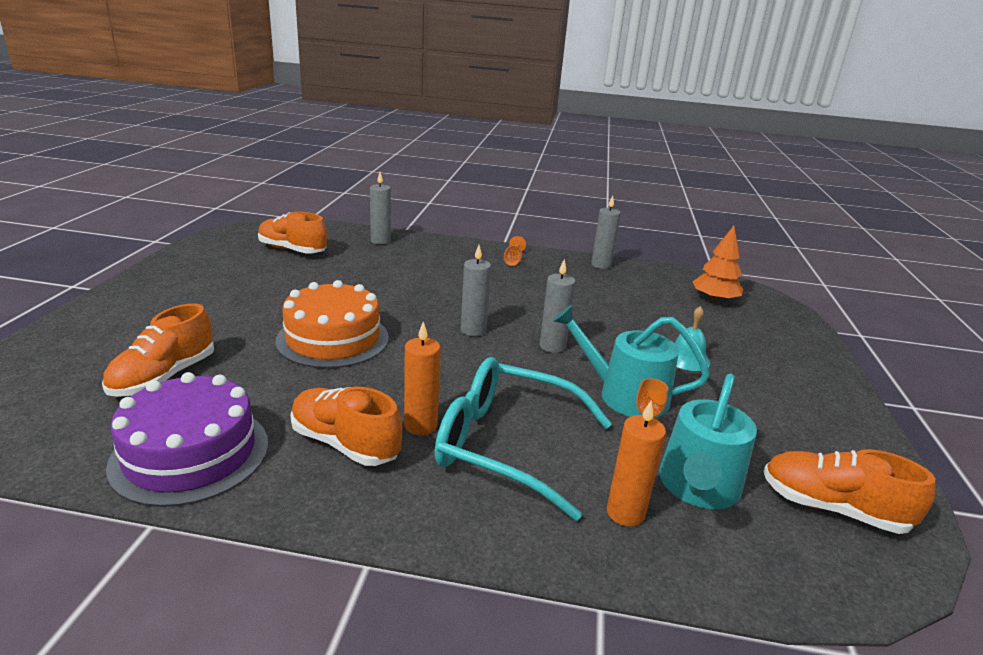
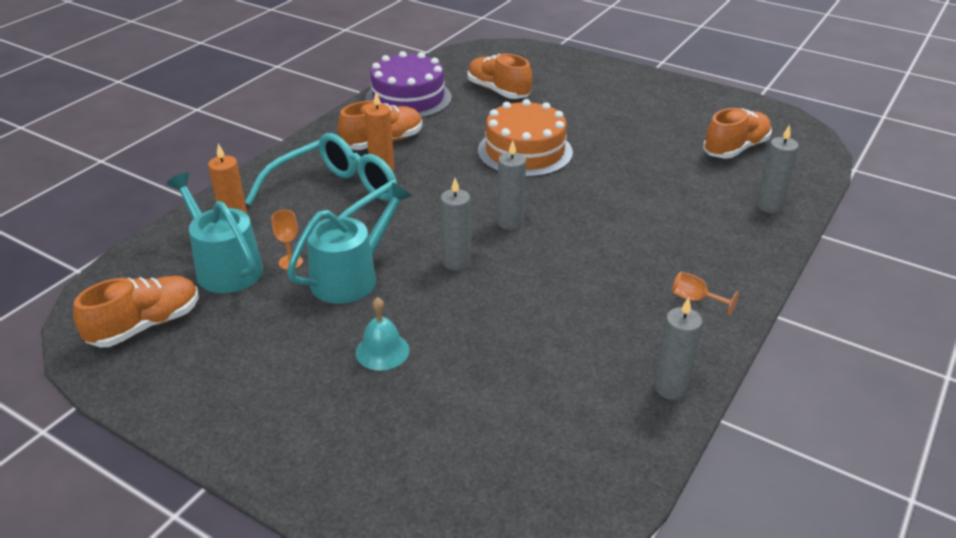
camera: 115 degrees right, 10 degrees up
(714, 300) = (513, 468): orange tree -> none

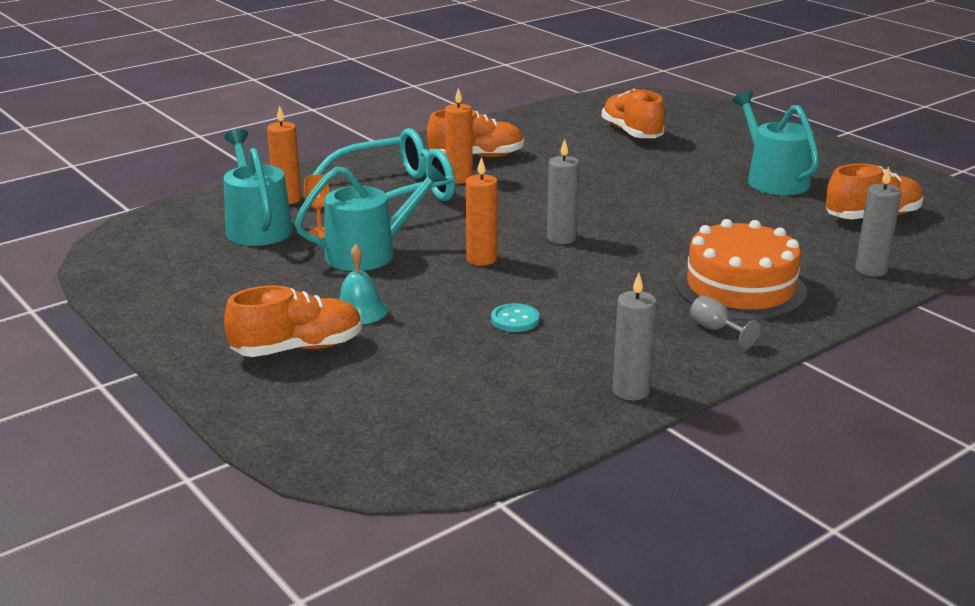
camera: 20 degrees right, 10 degrees down
(146, 325) = (160, 255): orange shoe -> orange shoe (298, 348)
(408, 98) = (529, 126): purple cake -> none
(456, 262) = (481, 259): grey candle -> orange candle
(525, 151) = (622, 185): orange cake -> orange cake (740, 288)
(527, 328) = (515, 320): none -> turquoise button
(639, 123) = (773, 180): none -> turquoise watering can
(695, 300) = (716, 330): orange goblet -> grey goblet

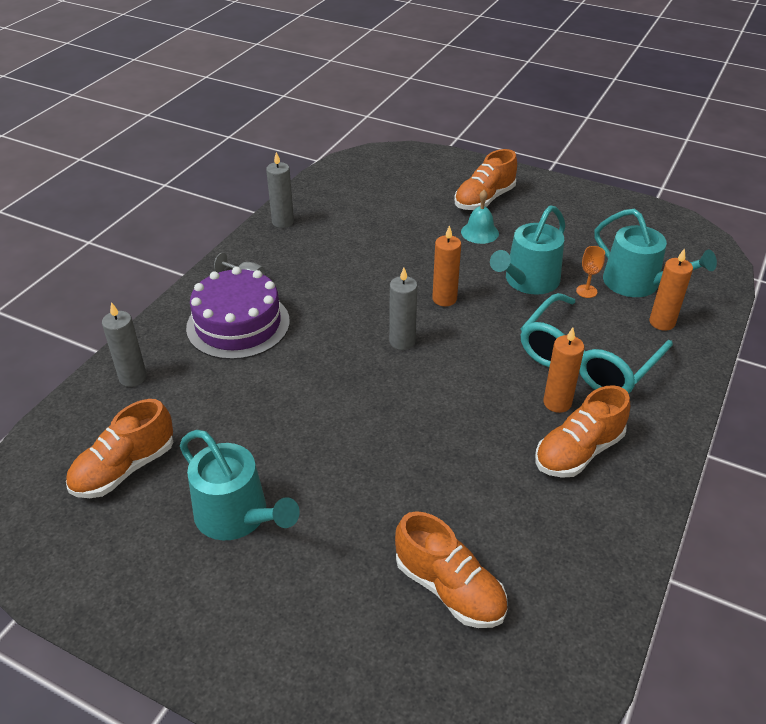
camera: 155 degrees right, 15 degrees up
(515, 320) = (379, 251): turquoise button -> none
(740, 288) = (238, 324): orange cake -> purple cake

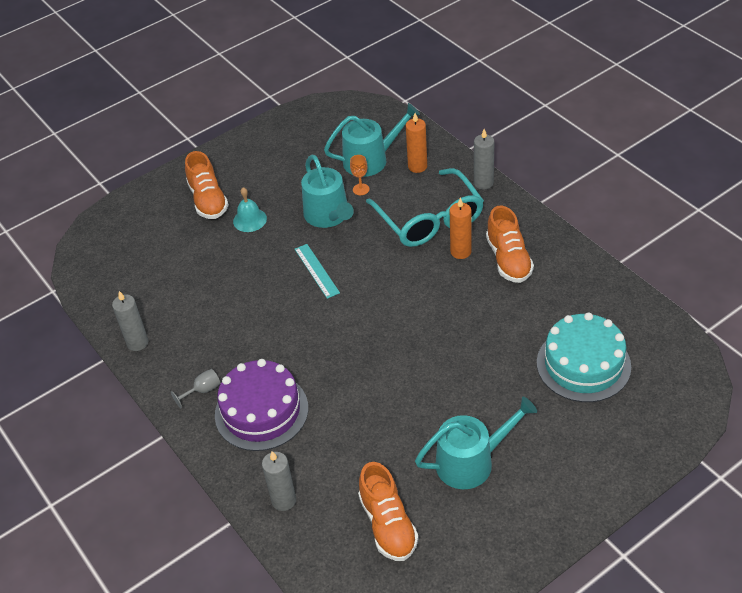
camera: 60 degrees left, 5 degrees up
(402, 341) = (349, 312): grey candle -> grey candle (483, 183)
(444, 299) = (316, 271): orange candle -> turquoise ruler
(449, 588) = (583, 364): orange shoe -> turquoise cake

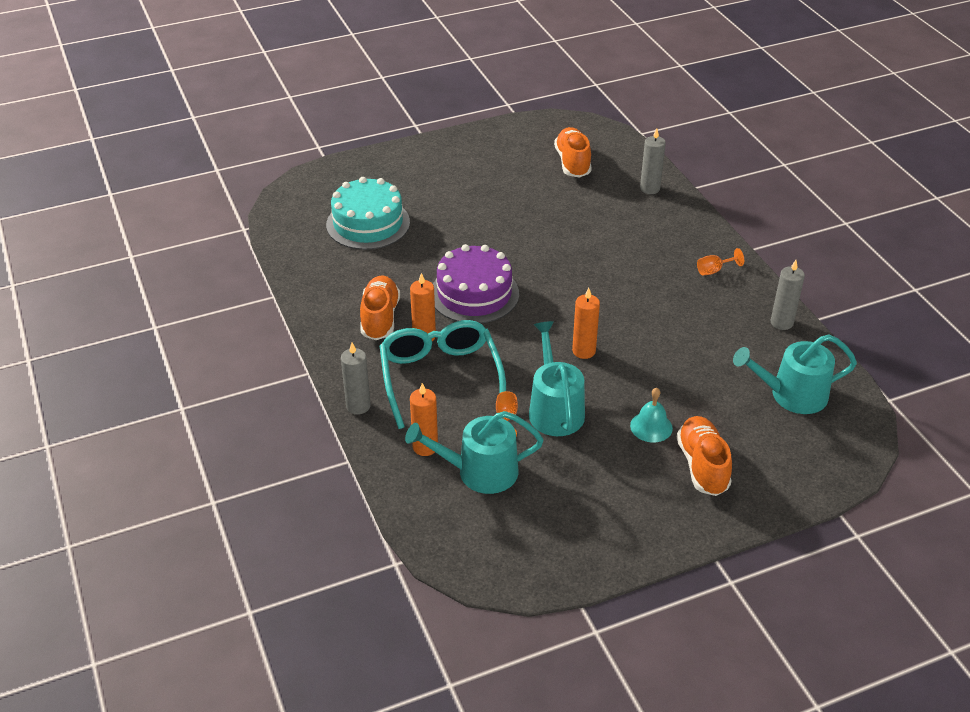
camera: 170 degrees left, 5 degrees down
(203, 391) = (714, 270): grey goblet -> orange goblet
(261, 411) = (660, 245): purple cake -> purple cake (474, 294)
(316, 271) = (584, 351): turquoise ruler -> orange candle
(471, 462) = (495, 183): turquoise watering can -> turquoise watering can (792, 395)

